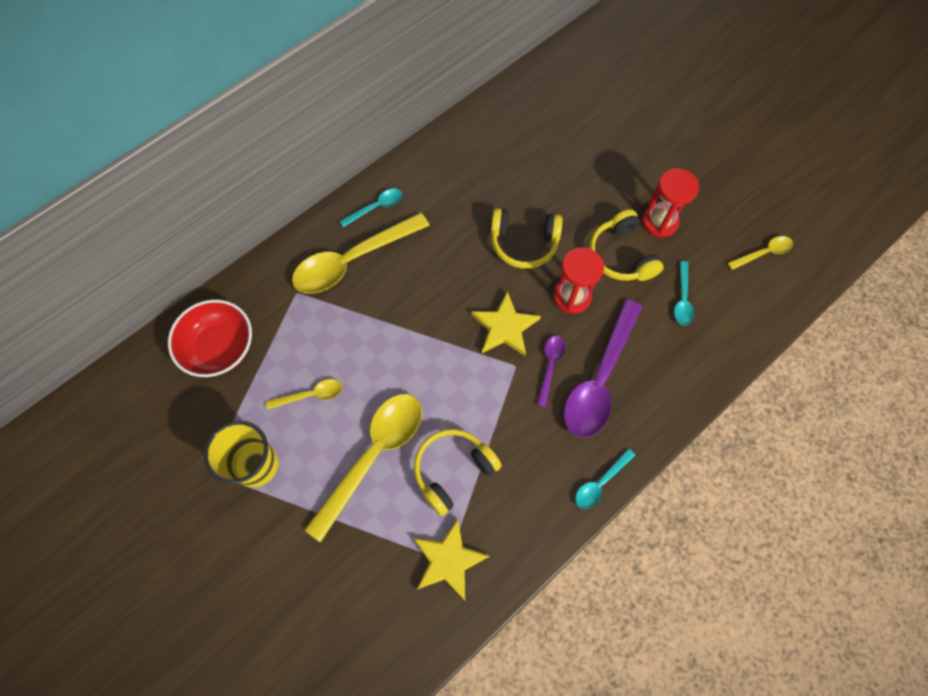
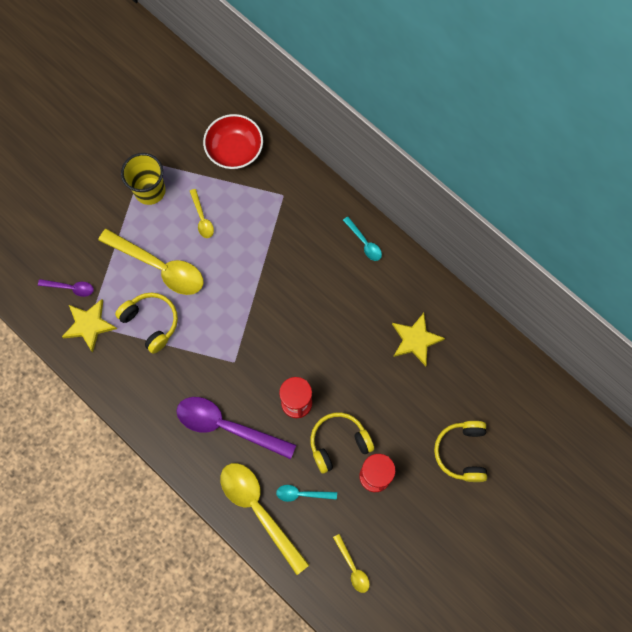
camera: 85 degrees right, 5 degrees up
(352, 261) = (314, 231): yellow spoon -> yellow spoon (258, 509)
(505, 327) = (266, 351): yellow star -> yellow star (415, 340)
(524, 243) = (342, 362): yellow headphones -> yellow headphones (462, 452)
(550, 366) = (235, 388): purple spoon -> purple spoon (71, 288)
(600, 483) = (146, 428): turquoise spoon -> none

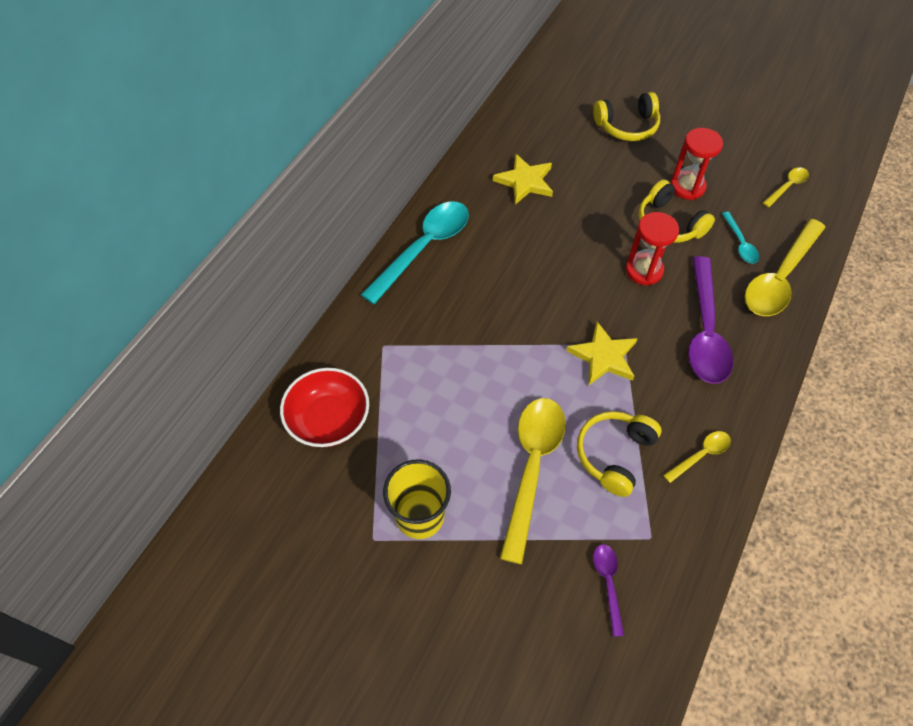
camera: 105 degrees left, 15 degrees down
(89, 325) = (652, 537): yellow star -> yellow star (603, 356)
(202, 218) = (443, 433): yellow spoon -> yellow spoon (701, 455)
(364, 243) = (424, 248): turquoise spoon -> turquoise spoon, size x2.09

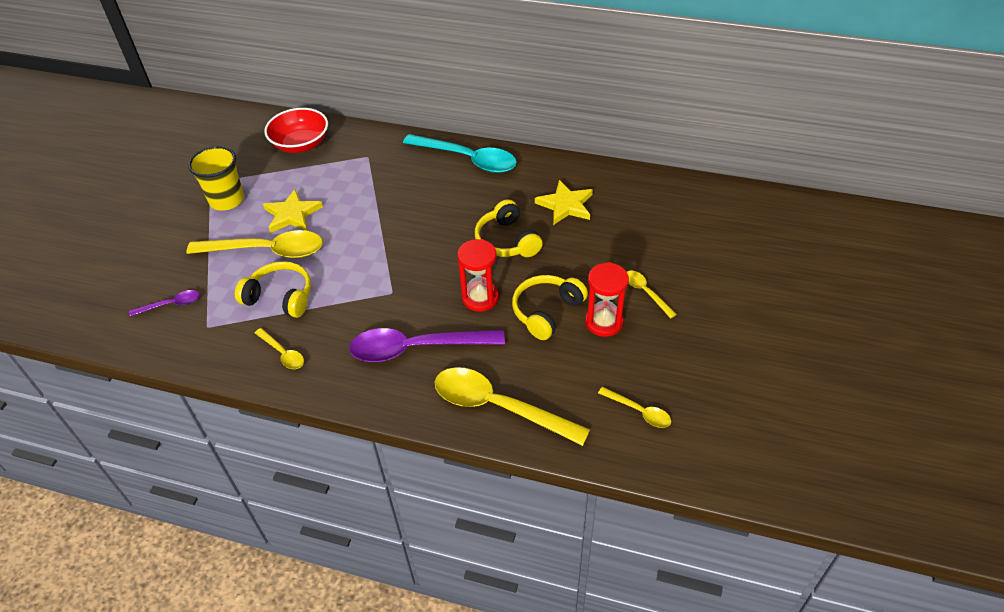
camera: 80 degrees right, 10 degrees down
(603, 356) = (376, 280): yellow star -> yellow star (292, 214)
(627, 126) = (674, 267): yellow headphones -> yellow headphones (507, 241)
(655, 152) = (645, 292): none -> yellow spoon
(740, 244) = (537, 371): turquoise spoon -> none

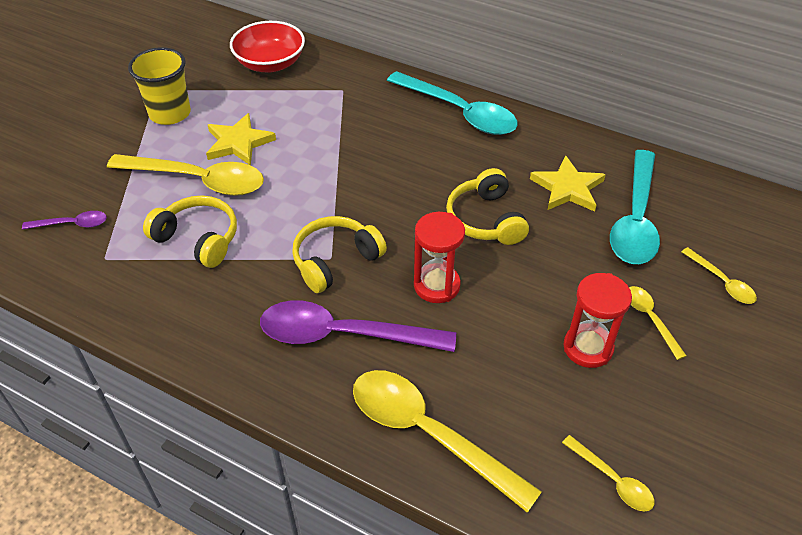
camera: 10 degrees right, 0 degrees up
(283, 353) = (182, 309): yellow spoon -> yellow spoon (722, 282)
(546, 311) = (516, 319): yellow headphones -> yellow headphones (335, 260)
(621, 220) = (635, 220): none -> turquoise spoon

